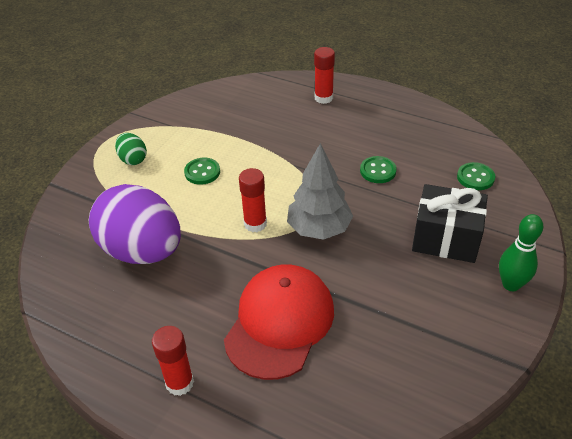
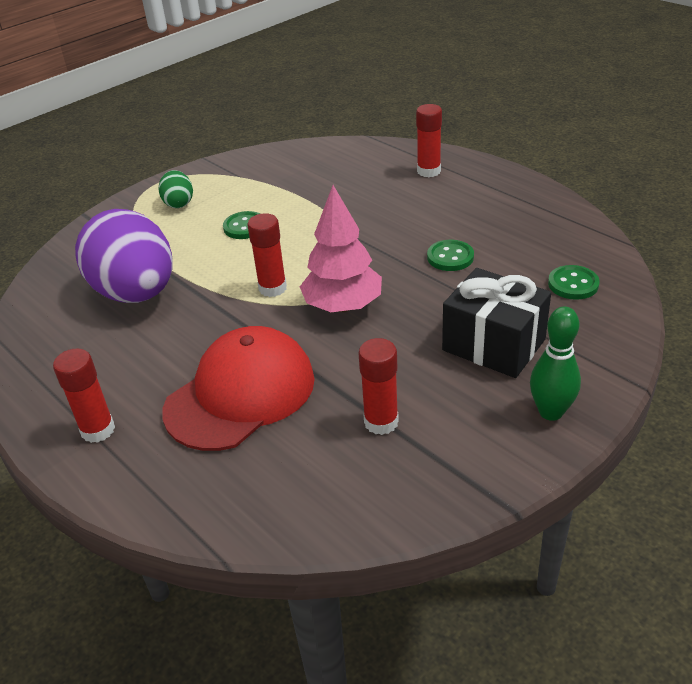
camera: 20 degrees right, 5 degrees down
(319, 229) = (343, 306): grey tree -> pink tree
(398, 321) = (381, 422): none -> red glue stick

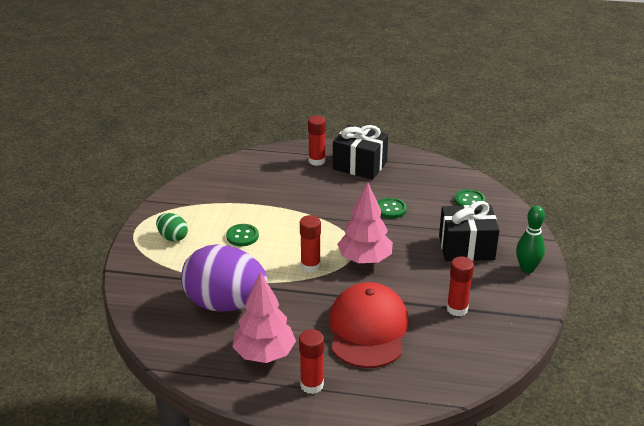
camera: 40 degrees left, 5 degrees down
(100, 367) = (264, 354): none -> pink tree
(475, 192) = (360, 165): none -> black gift

